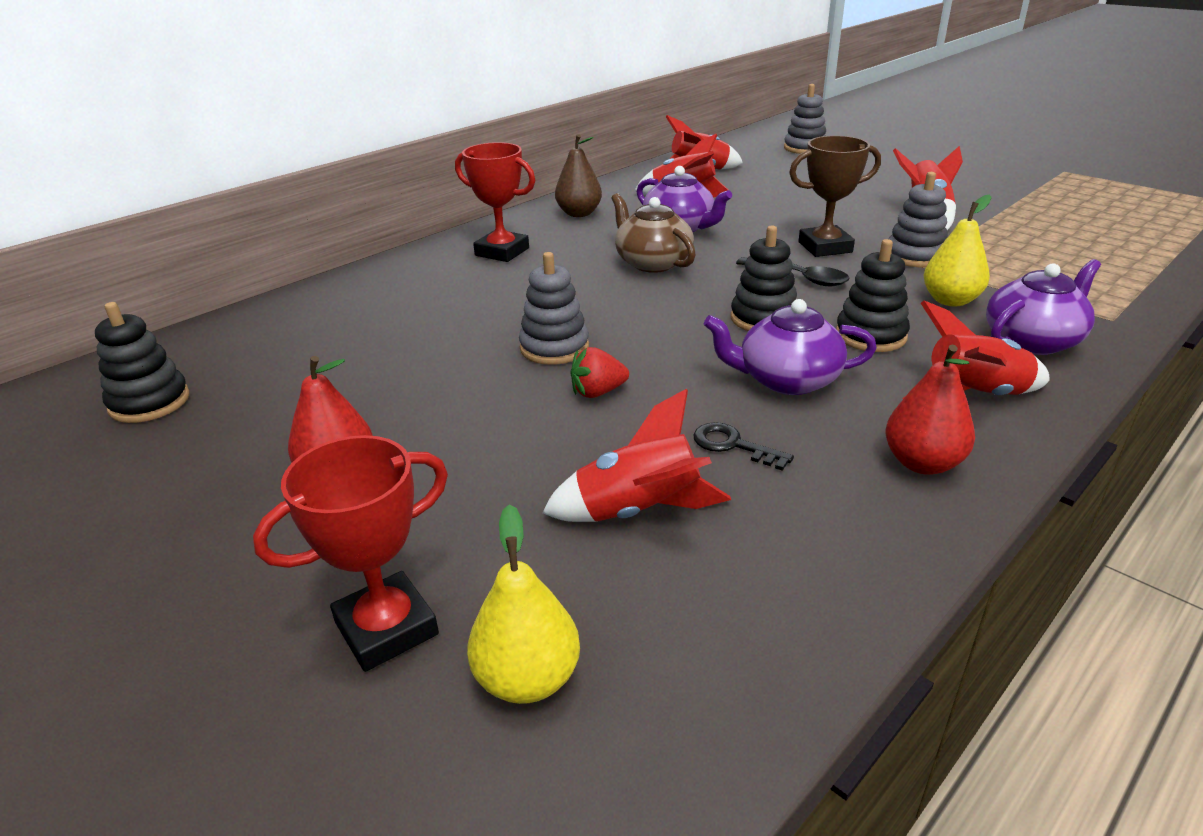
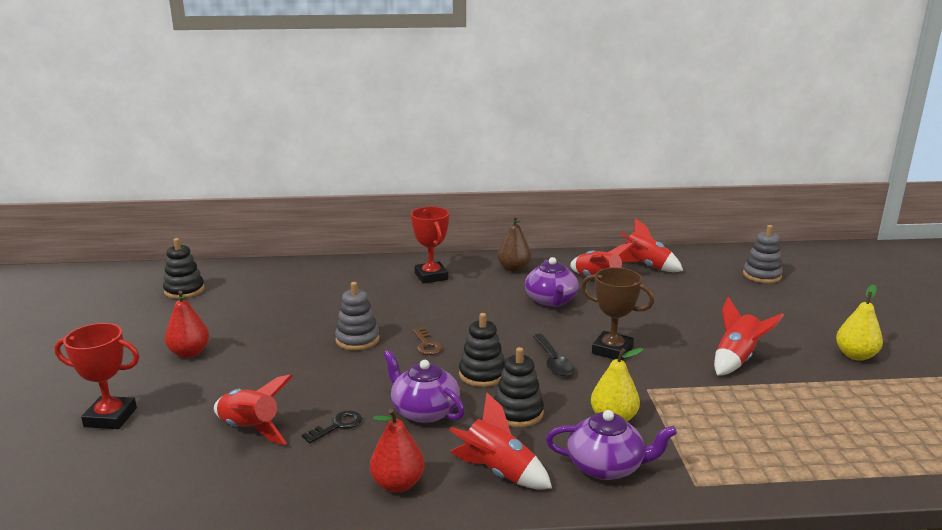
camera: 40 degrees right, 10 degrees down
(527, 679) = (114, 460): yellow pear -> yellow pear (855, 355)
(597, 392) = (333, 370): red strawberry -> none
(646, 317) = (426, 345): none -> brown key
(652, 262) = (492, 315): brown teapot -> none
(733, 445) = (337, 426): black key -> black key turned 60 degrees clockwise
(915, 256) = (658, 382): grey stacking toy -> none

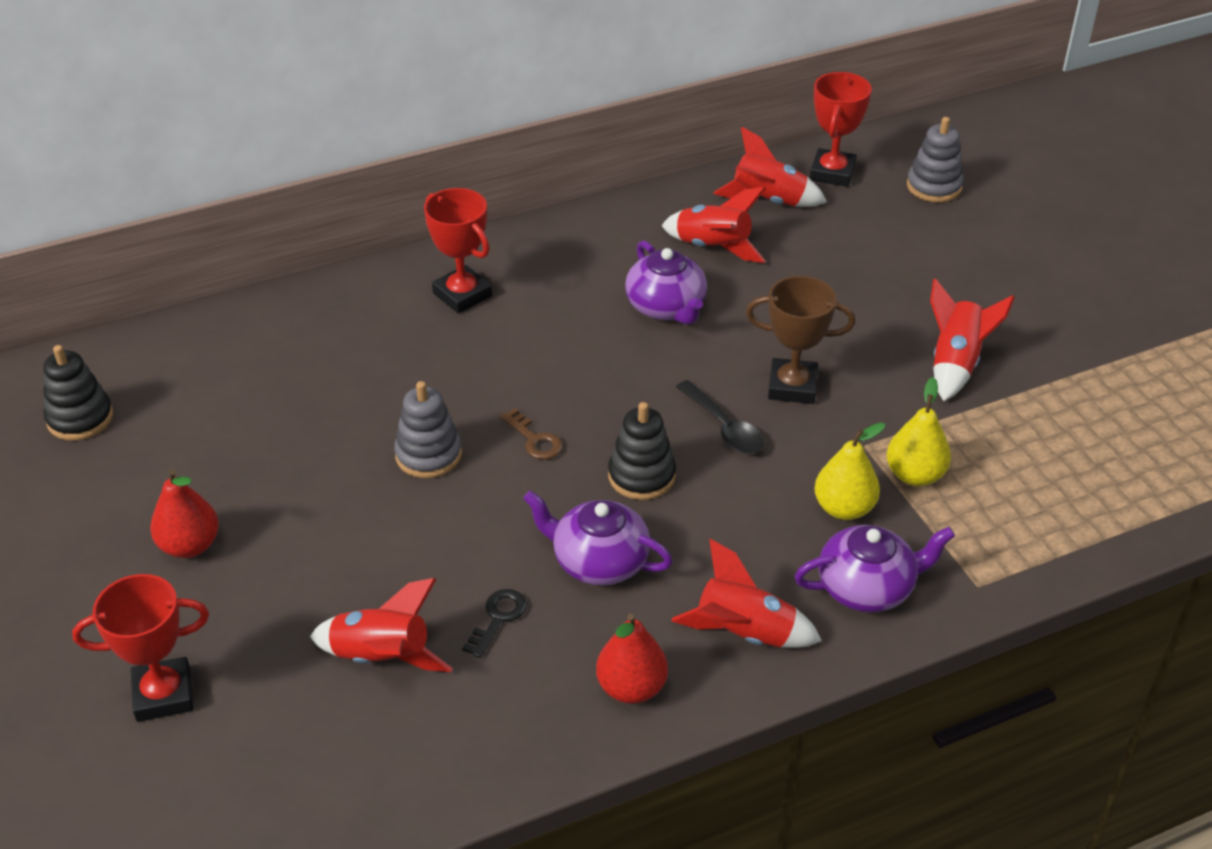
camera: 20 degrees left, 20 degrees up
(513, 268) = (579, 249): brown pear -> none
(518, 413) = (721, 531): black stacking toy -> none
(695, 260) = (832, 173): none -> red trophy
(855, 355) = (1094, 320): yellow pear -> yellow pear (915, 475)

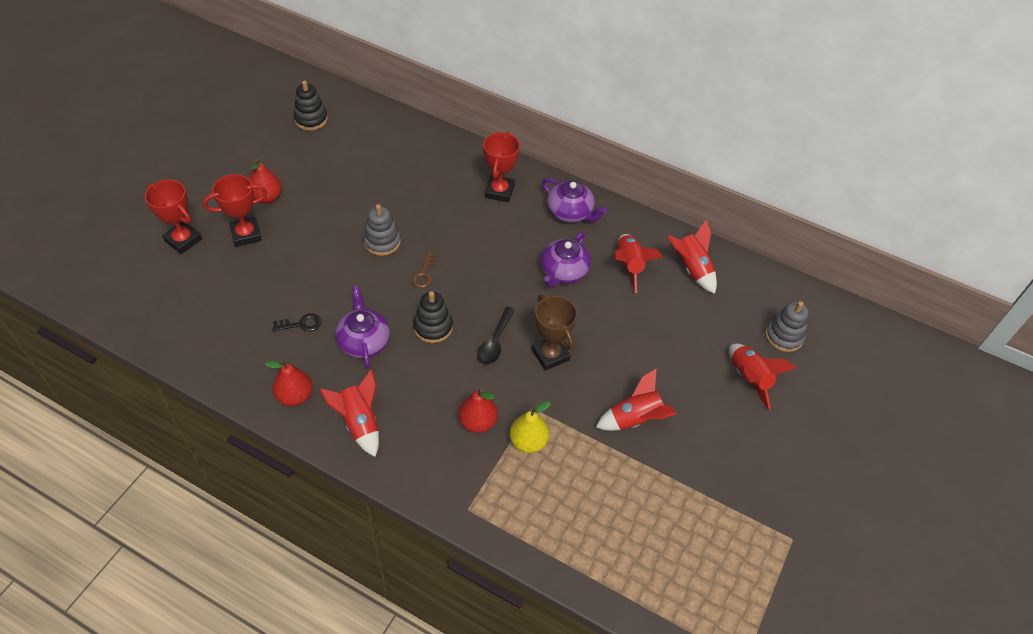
camera: 50 degrees right, 10 degrees up
(382, 657) = (250, 297): red rocket -> red rocket (749, 378)
(832, 173) = (746, 284): red trophy -> red trophy (246, 234)
(844, 508) = (477, 422): yellow pear -> red pear
(867, 587) = (429, 459): purple teapot -> purple teapot (570, 212)

